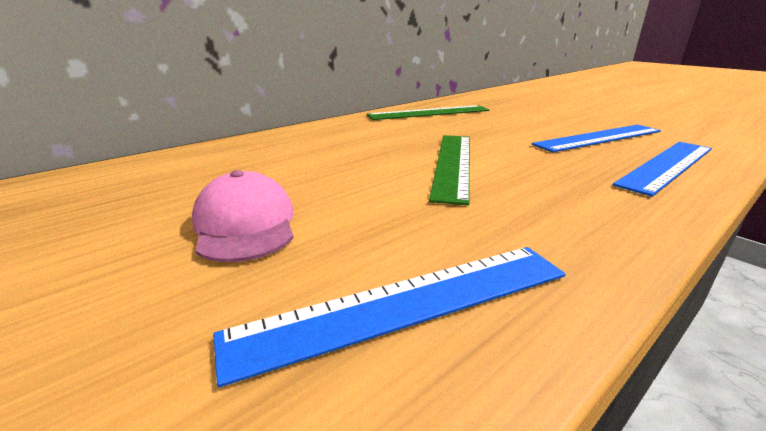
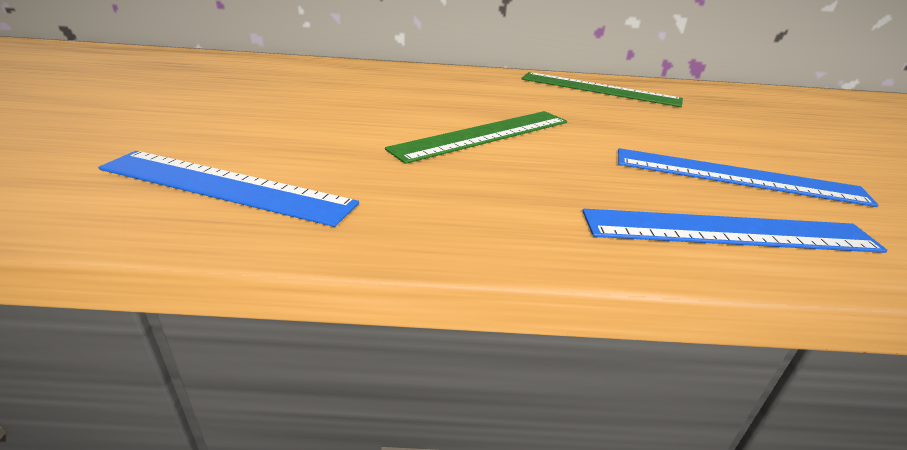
camera: 40 degrees right, 5 degrees up
(245, 224) = (257, 115): pink cap -> none

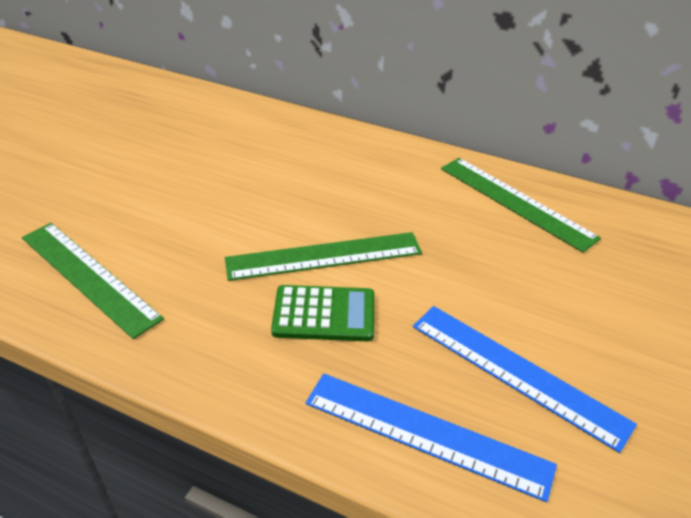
camera: 25 degrees right, 10 degrees up
(225, 186) = (88, 276): blue ruler -> green ruler
(530, 170) = (324, 314): none -> green calculator

